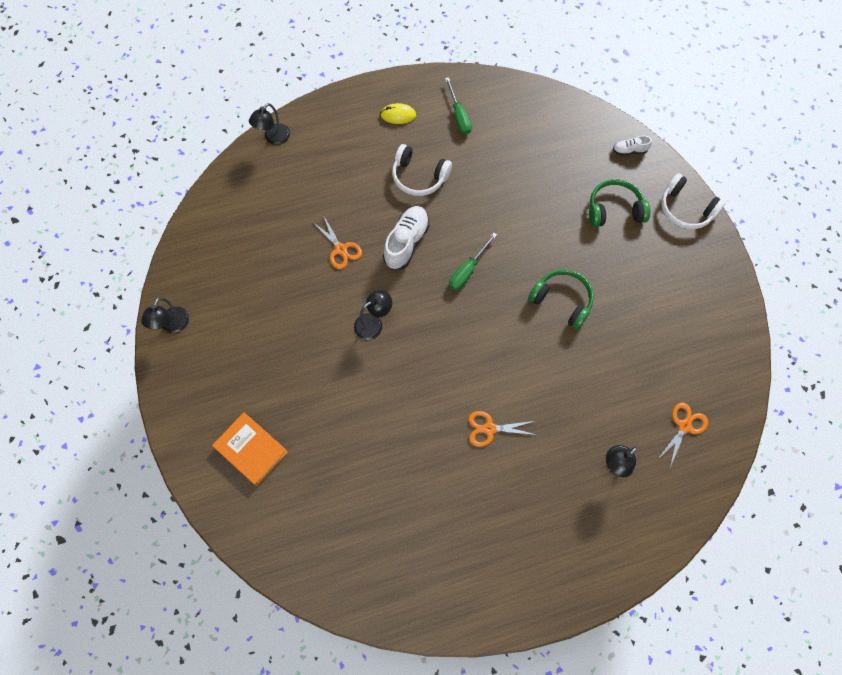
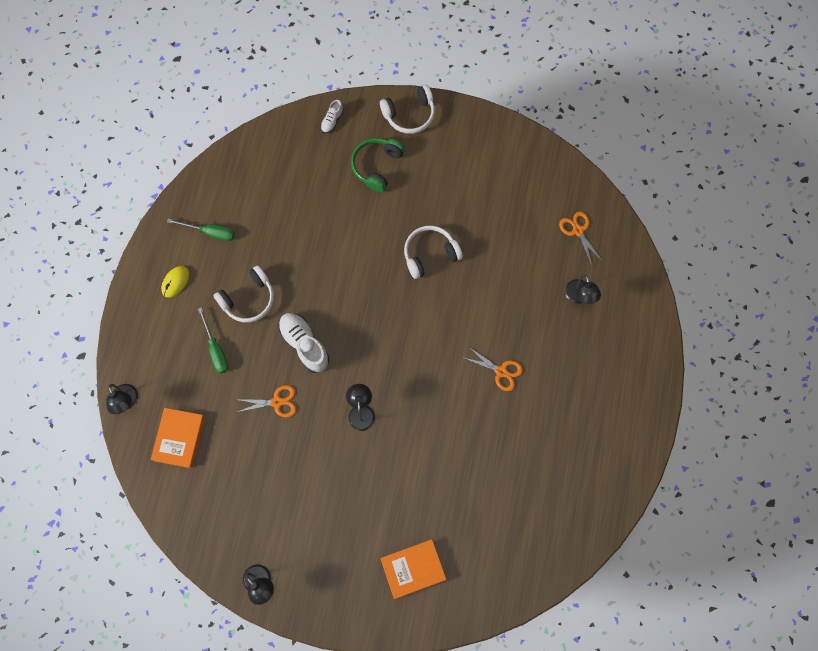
camera: 60 degrees left, 5 degrees up
(265, 192) = (179, 438): none -> orange book
(467, 270) = (360, 310): green screwdriver -> green screwdriver (216, 349)
(489, 429) = (501, 371): orange scissors -> orange scissors turned 90 degrees counterclockwise
(562, 300) = (430, 254): green headphones -> white headphones

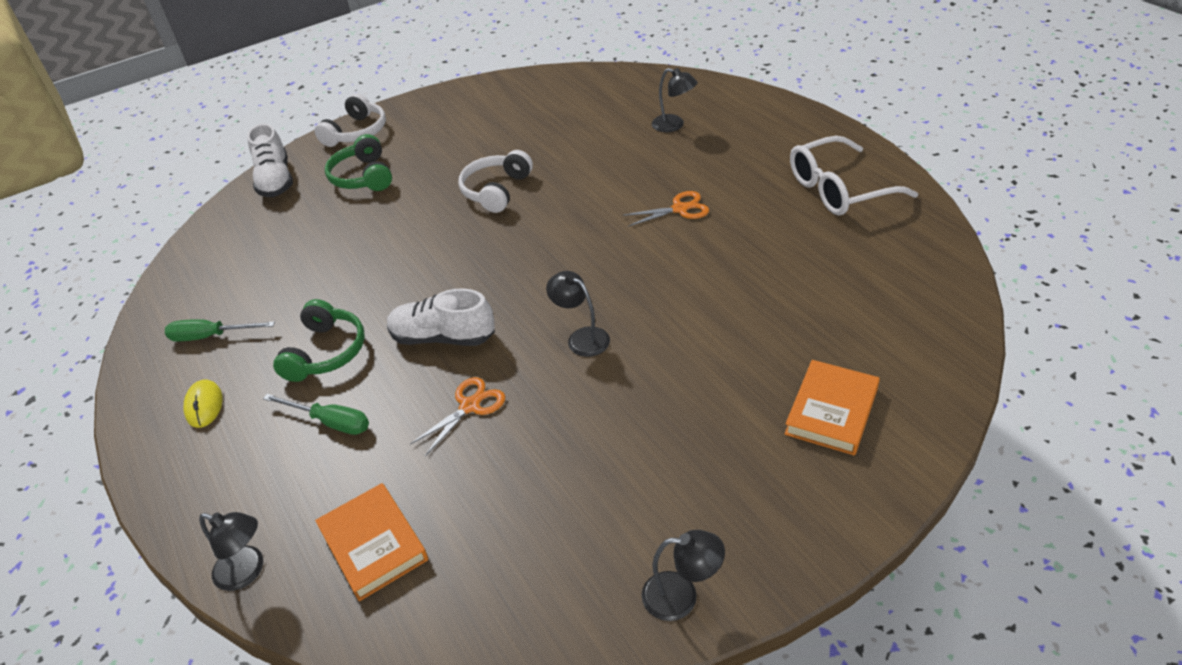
camera: 40 degrees left, 30 degrees down
(210, 232) = (211, 336): green screwdriver -> green screwdriver turned 150 degrees counterclockwise
(249, 299) = (326, 352): white headphones -> green headphones
(332, 121) = (275, 180): white shoe -> white shoe, size x1.92
(578, 230) = (612, 96): orange scissors -> none
(596, 446) = (840, 189): none -> white glasses

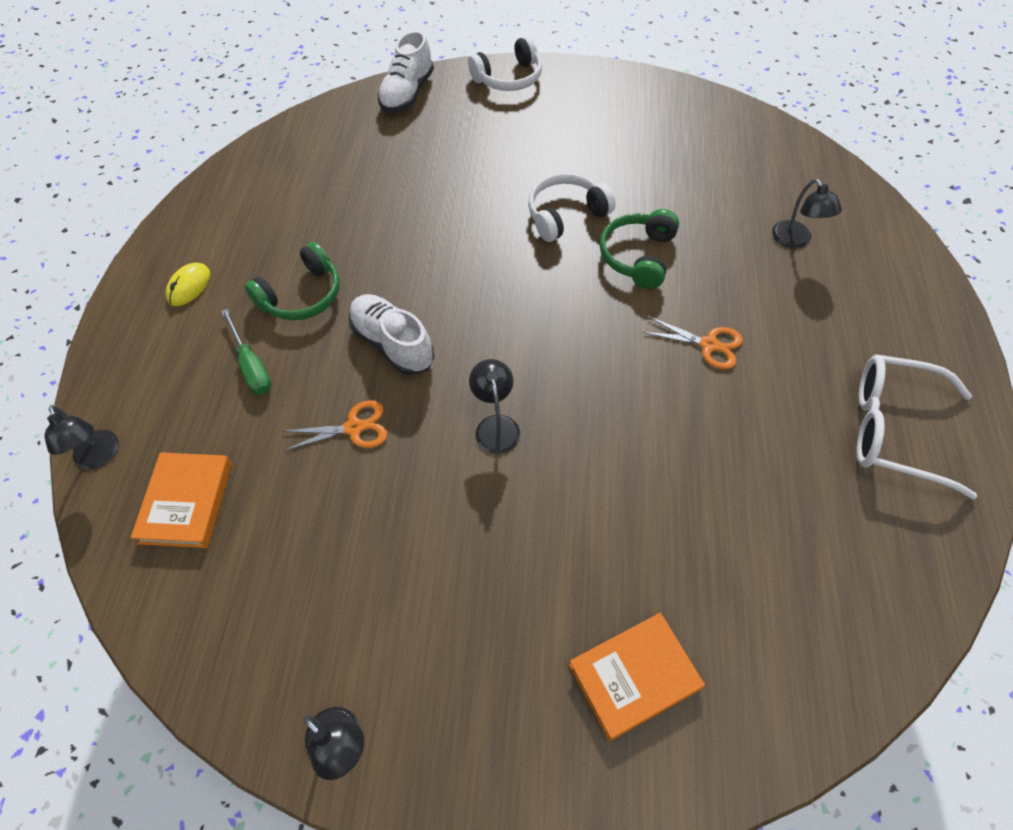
camera: 35 degrees right, 15 degrees up
(211, 336) = (243, 223): green screwdriver -> none
(363, 177) = (473, 131): green headphones -> green headphones (638, 256)

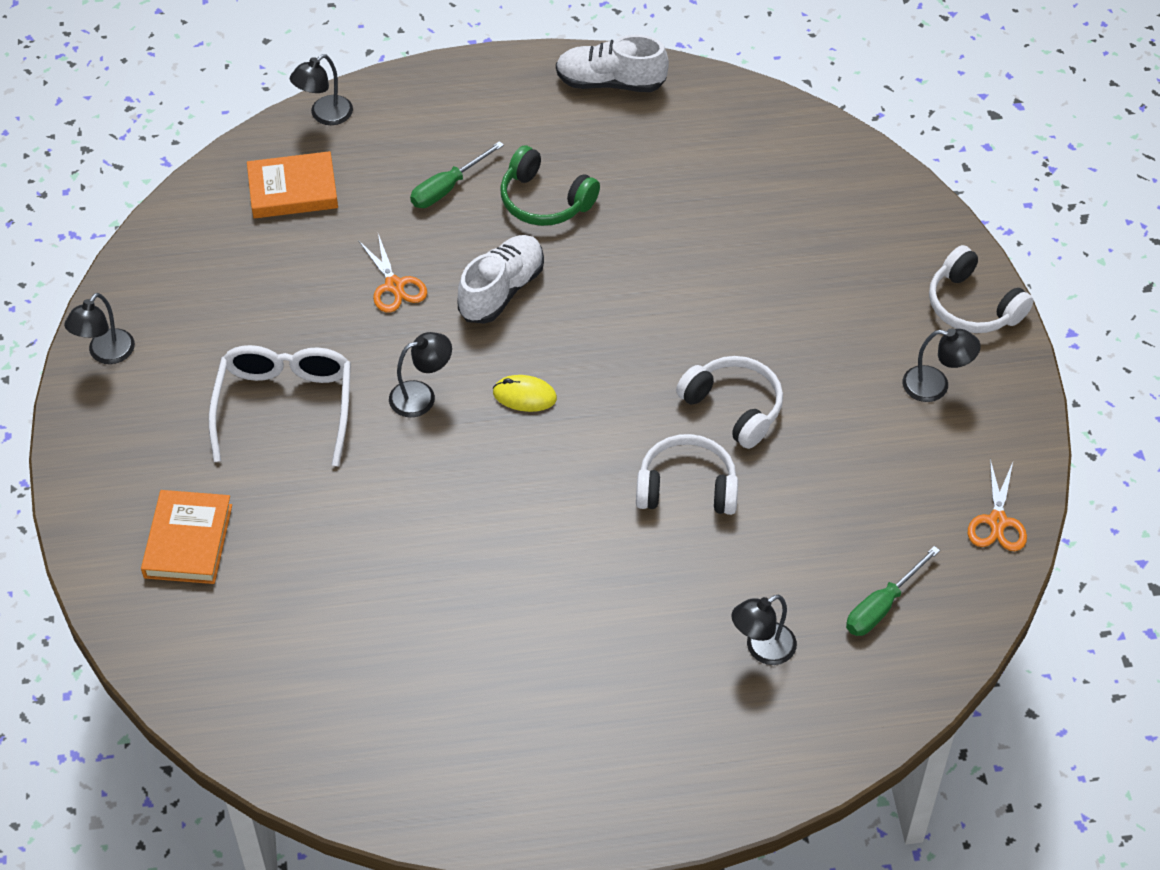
camera: 75 degrees right, 5 degrees down
(189, 286) = (532, 108): yellow mouse -> yellow mouse (524, 396)
(407, 93) = (901, 209): white shoe -> white shoe (610, 82)
(574, 108) = (935, 386): none -> black lamp
(634, 677) = (188, 541): orange book -> orange book turned 45 degrees clockwise
(638, 256) = (687, 487): green headphones -> white headphones
(709, 345) = (570, 569): orange scissors -> orange scissors (997, 522)
(761, 171) = (882, 606): none -> green screwdriver
(896, 430) = (494, 752): white glasses -> white glasses (285, 408)

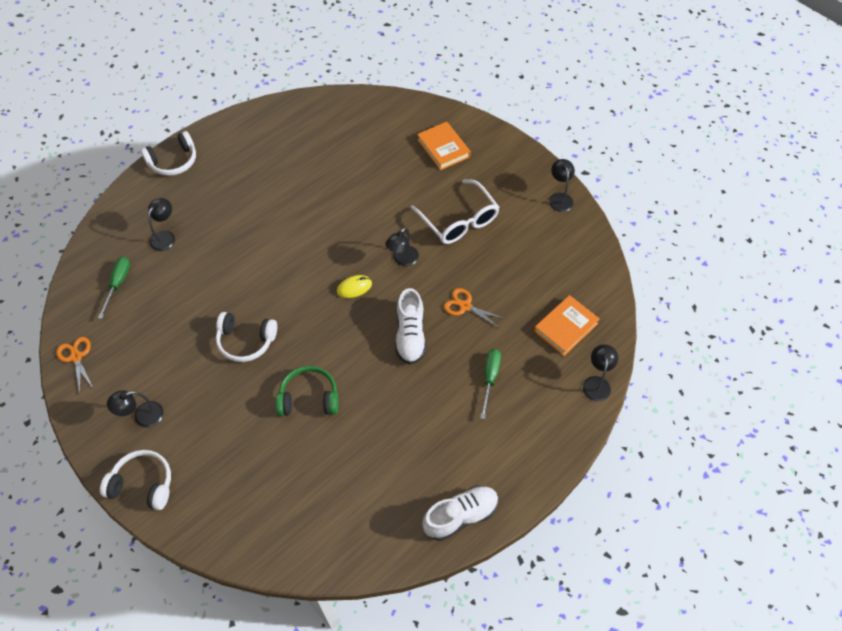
camera: 145 degrees right, 5 degrees up
(544, 201) = (431, 403): green headphones -> green headphones (309, 398)
(687, 487) = (244, 288): white headphones -> white headphones (173, 161)

